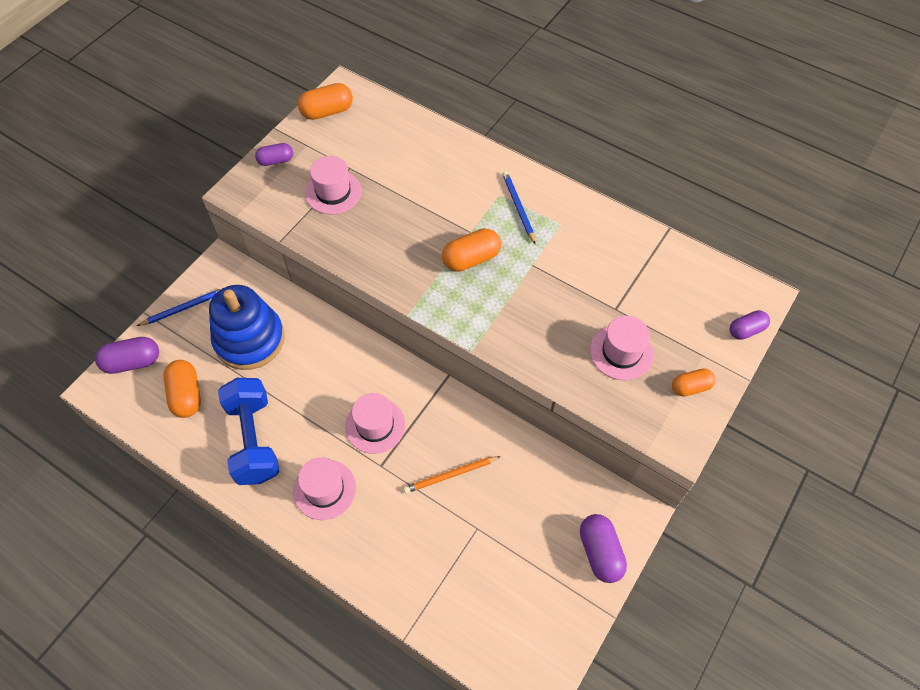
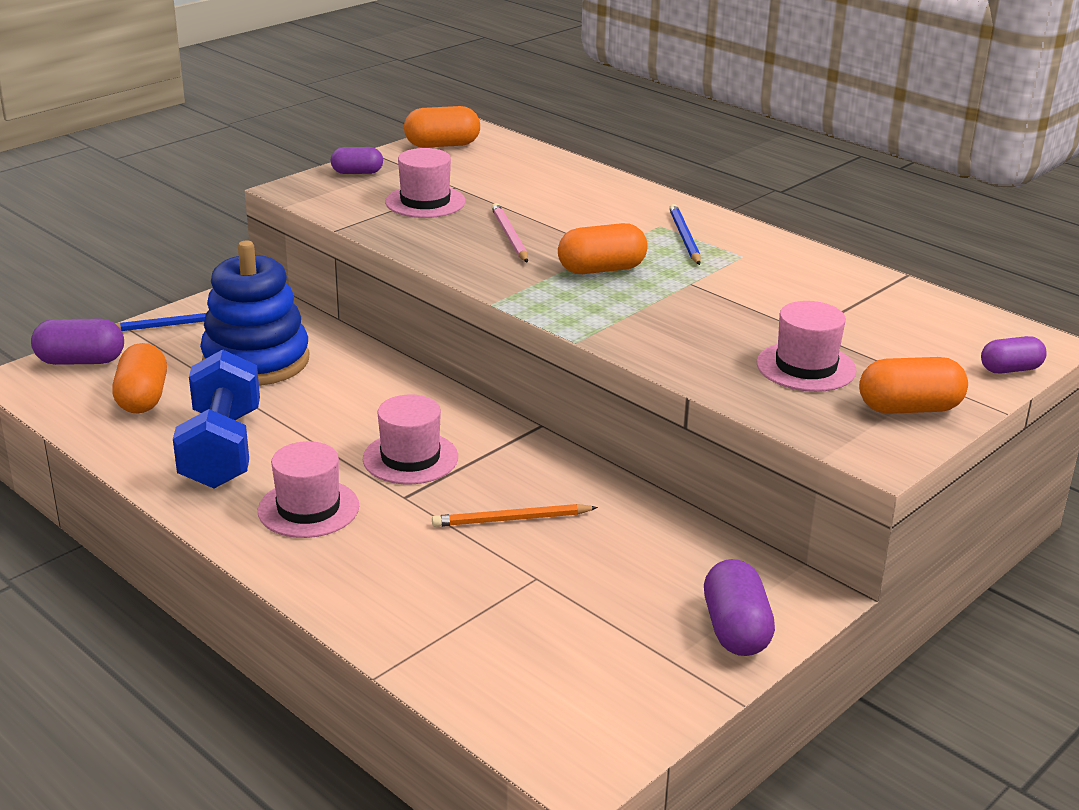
camera: 10 degrees right, 30 degrees down
(401, 227) = (509, 236): none -> pink pencil
(690, 387) = (909, 408): orange capsule -> orange capsule, size x1.53

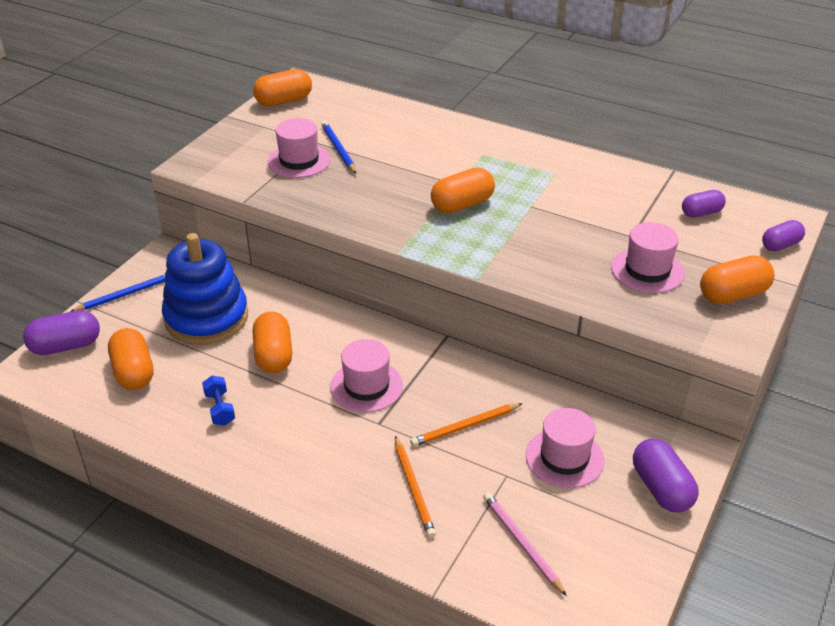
camera: 15 degrees left, 10 degrees up
(221, 449) = (220, 409): blue dumbbell -> blue dumbbell, size x0.43
(308, 508) = (312, 450): pink hat -> pink hat (564, 458)
(315, 409) = (274, 355): none -> orange capsule
(357, 172) = (232, 140): purple capsule -> purple capsule (701, 213)
(411, 568) = (414, 488): none -> orange pencil
(509, 236) = (379, 184): pink pencil -> pink pencil (522, 543)
(684, 237) = (506, 163): blue pencil -> blue pencil (338, 149)

